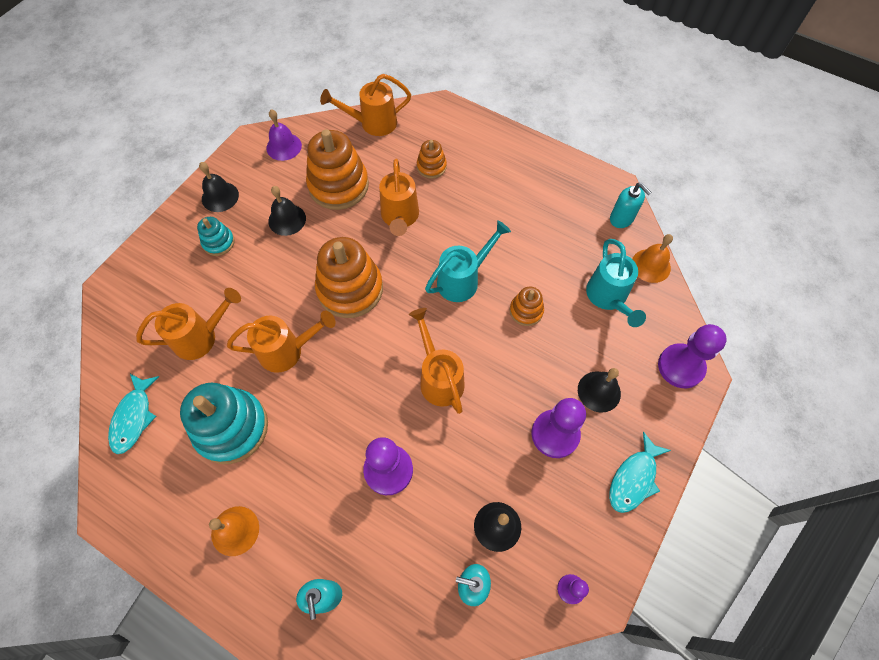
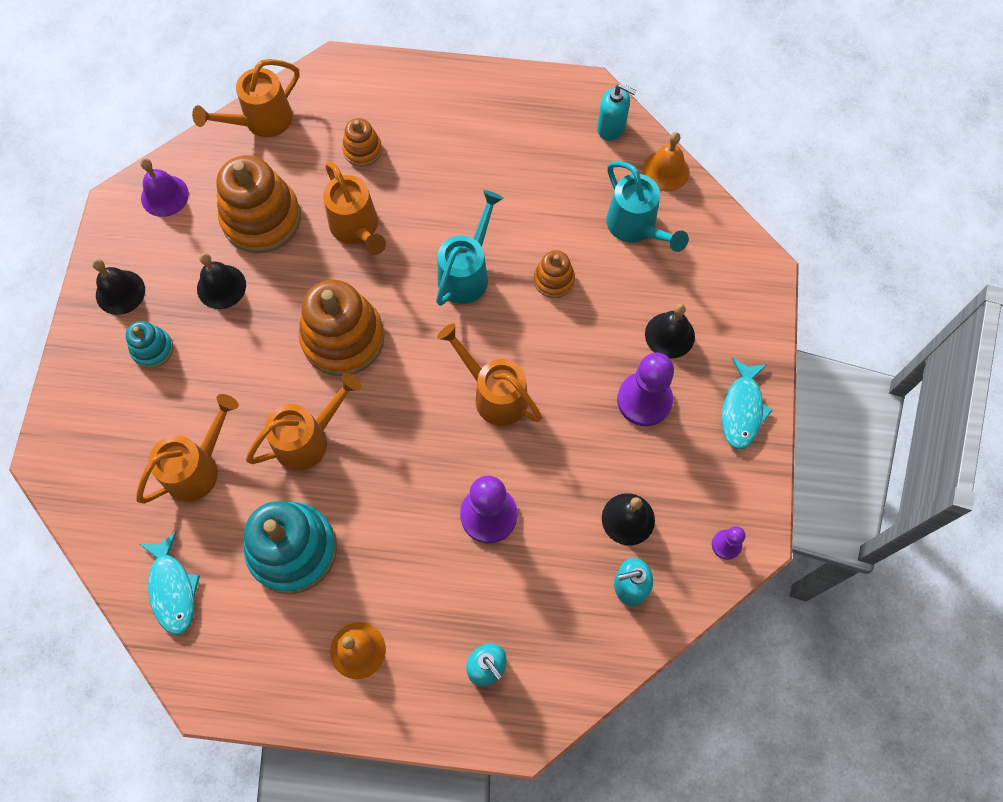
camera: 25 degrees left, 5 degrees up
(680, 366) = (742, 272): purple pawn -> none

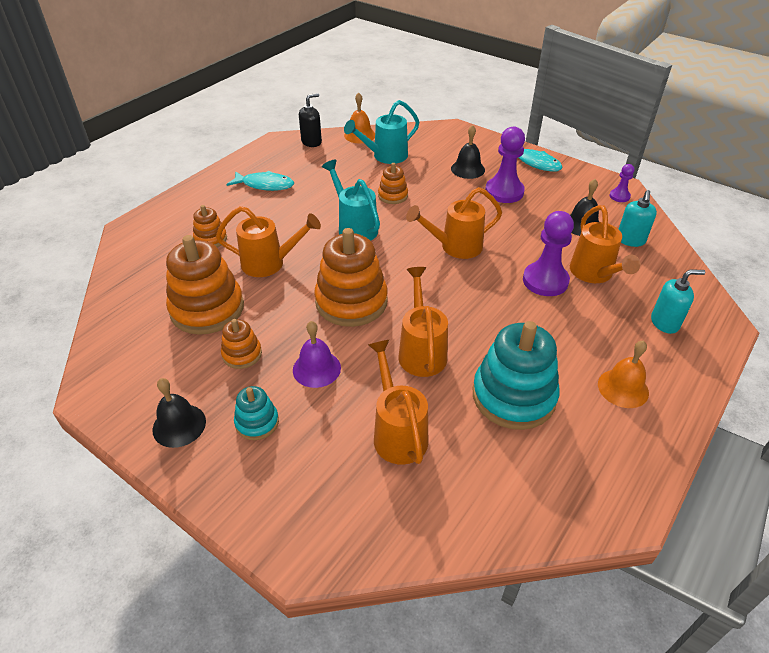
camera: 60 degrees left, 25 degrees down
(164, 196) = (121, 359): purple bell -> purple bell (316, 369)
(173, 589) = (507, 497): turquoise fish -> turquoise fish (265, 185)
(221, 286) = (242, 354): black bell -> orange stacking toy
(262, 121) = (125, 279): orange watering can -> orange watering can (594, 274)
(611, 128) = (311, 142): turquoise soap dispenser -> black soap dispenser
(635, 227) = (385, 156): turquoise watering can -> turquoise watering can turned 150 degrees clockwise

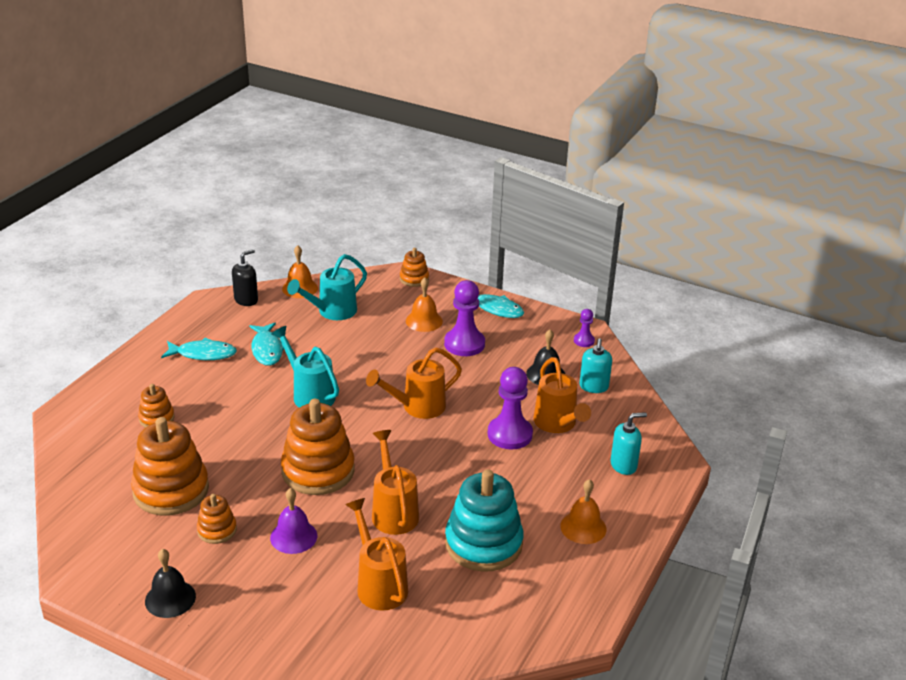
camera: 10 degrees left, 10 degrees down
(257, 422) = (245, 589): turquoise stacking toy -> none
(269, 263) = (225, 439): orange watering can -> none
(322, 185) = (267, 349): none -> turquoise fish
(393, 195) = (346, 356): orange stacking toy -> orange stacking toy (414, 279)
(467, 169) = (424, 321): black bell -> orange bell

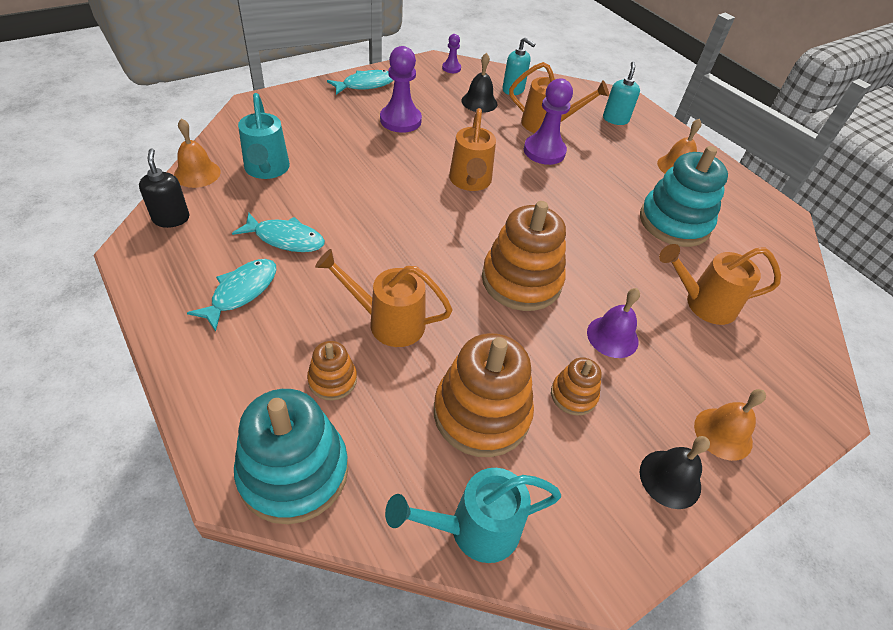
camera: 65 degrees left, 15 degrees up
(81, 430) = (294, 472): none -> turquoise stacking toy
(310, 394) = (394, 239): turquoise watering can -> turquoise watering can (474, 529)
(393, 512) = (609, 255): orange watering can -> orange watering can (388, 322)
(414, 279) = (270, 103): orange stacking toy -> none
(424, 321) = (343, 125): orange bell -> orange bell (723, 433)

